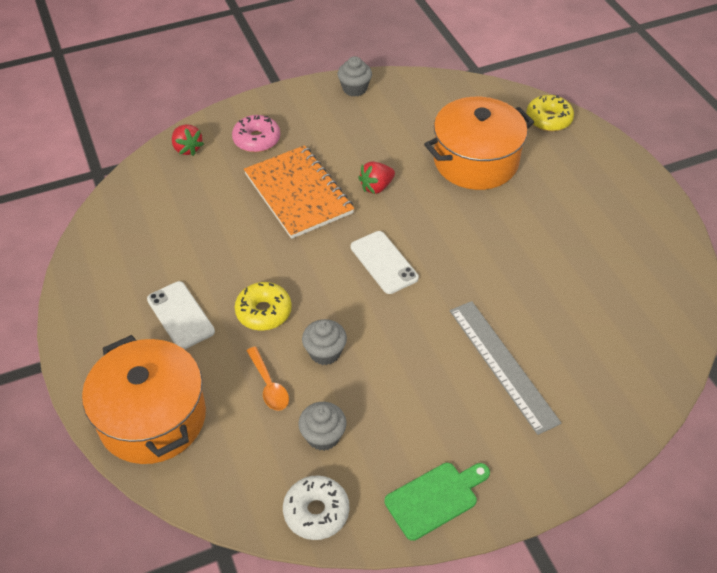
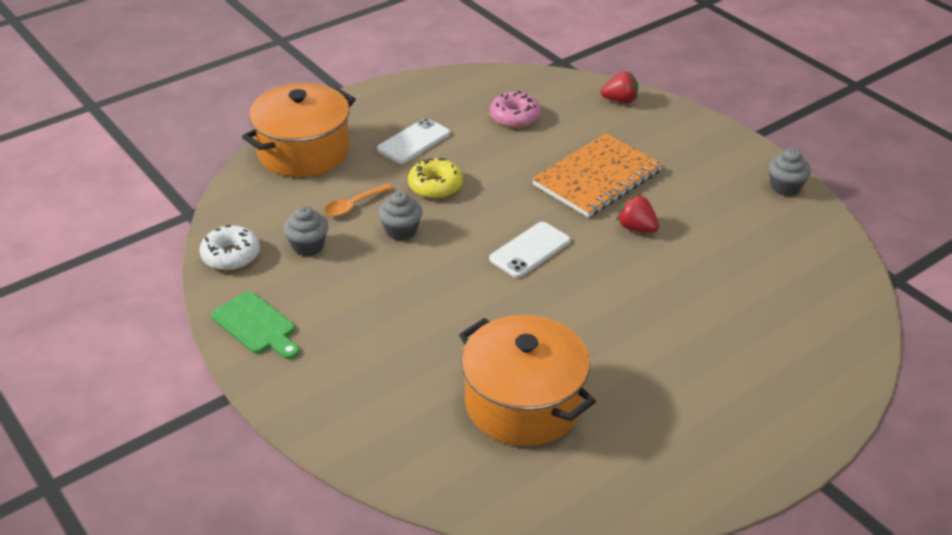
camera: 75 degrees right, 10 degrees down
(187, 148) = (620, 100): red strawberry -> red strawberry turned 135 degrees counterclockwise
(256, 140) = (658, 137): pink donut -> pink donut (514, 117)
(475, 161) = (723, 298): orange pot -> orange pot (523, 403)
(502, 365) = (425, 354): grey ruler -> none
(548, 119) = (844, 354): yellow donut -> none

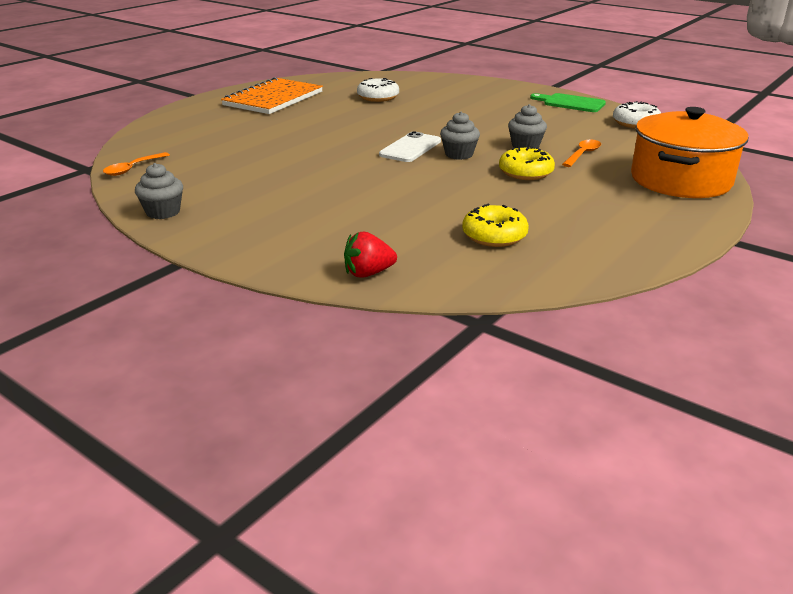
camera: 165 degrees right, 10 degrees down
(308, 246) = (587, 132): grey cupcake -> grey cupcake (459, 154)
(414, 141) = (584, 200): white phone -> none
(514, 117) = (494, 236): pink donut -> yellow donut
(523, 403) = (378, 97): orange pot -> white donut
(597, 178) = (370, 196): orange notebook -> orange notebook (273, 99)
(636, 228) = (322, 168): red strawberry -> none
(841, 263) = (133, 168): none -> orange spoon

